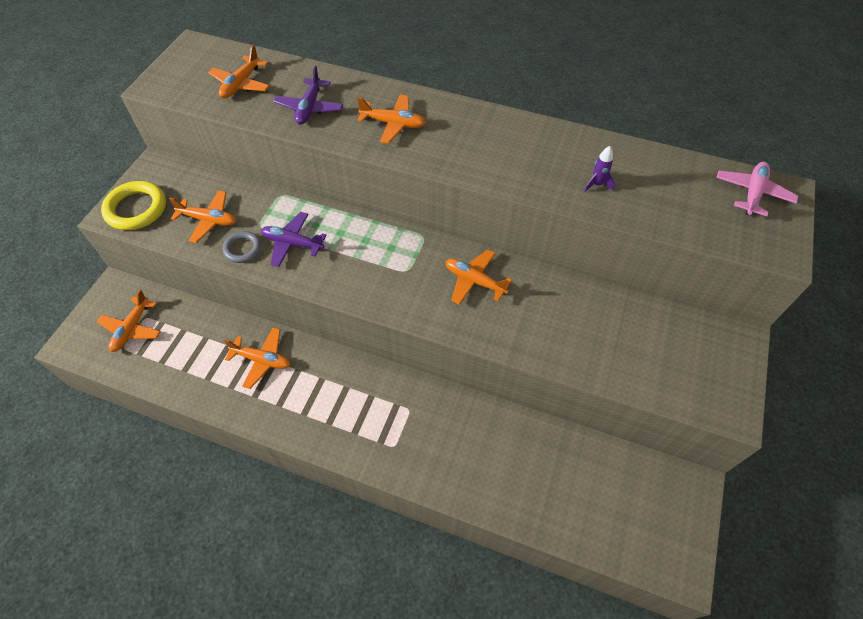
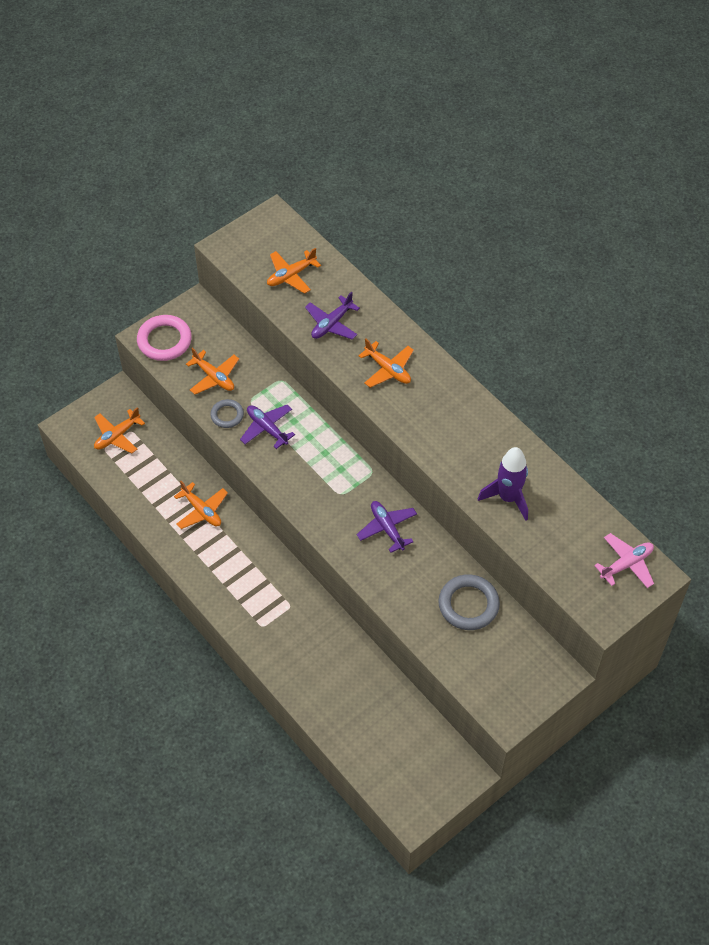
camera: 30 degrees right, 0 degrees up
(136, 209) = (164, 340): yellow ring -> pink ring
(474, 281) = (387, 528): orange plane -> purple plane
(596, 184) = (508, 498): purple rocket -> purple rocket, size x2.07
(604, 315) = (468, 604): none -> grey ring

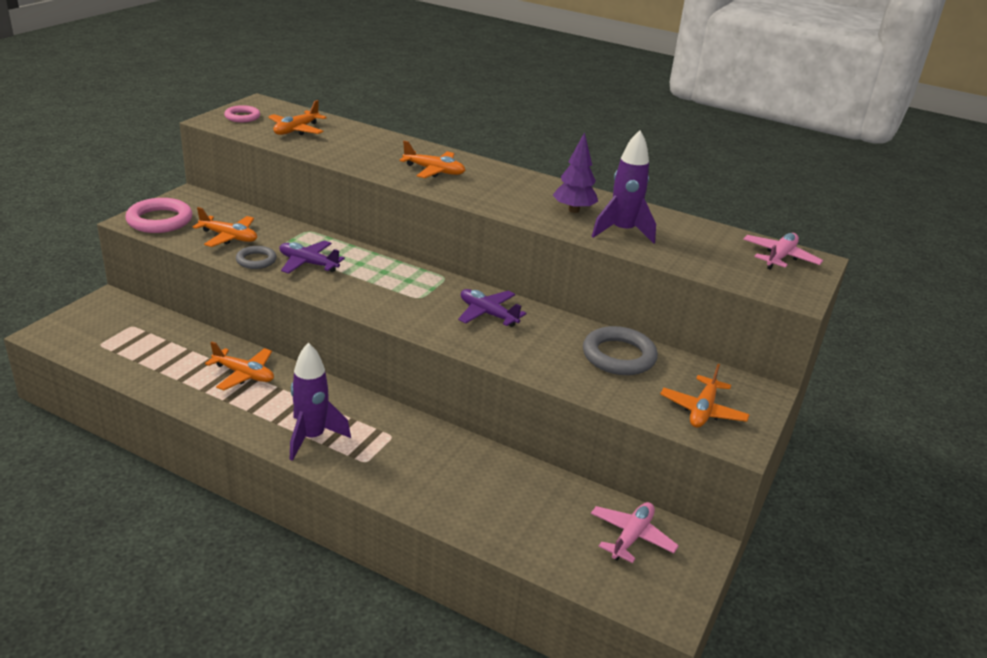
camera: 25 degrees left, 25 degrees down
(117, 436) = (114, 332): orange plane -> orange plane (702, 410)
(232, 592) = (312, 437): none -> purple rocket
(250, 243) = (242, 117): none -> pink ring
(332, 324) = (356, 151): purple plane -> none
(421, 750) = (631, 537): none -> pink plane
(482, 456) = (573, 210): none -> purple tree

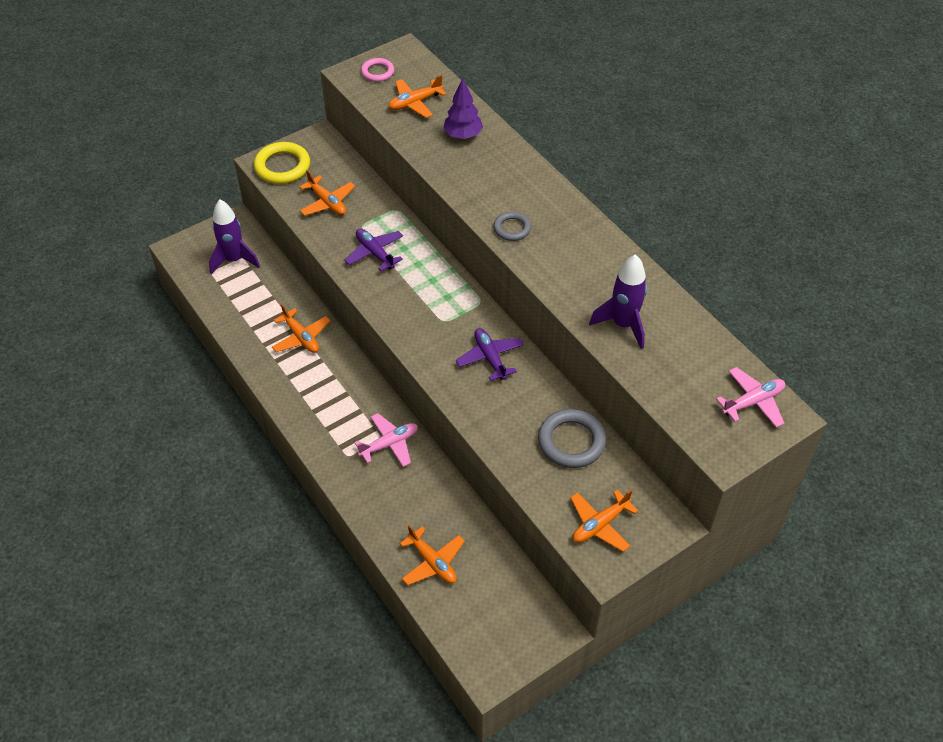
camera: 30 degrees right, 20 degrees up
(160, 220) = (282, 166): pink ring -> yellow ring
(256, 260) = (335, 238): grey ring -> grey ring (512, 228)
(312, 437) = (320, 419): purple rocket -> purple rocket (234, 260)
(434, 171) = (505, 193): orange plane -> orange plane (432, 562)
(573, 210) = (598, 282): purple tree -> purple tree (463, 135)
(631, 537) = (506, 600): pink plane -> pink plane (389, 444)

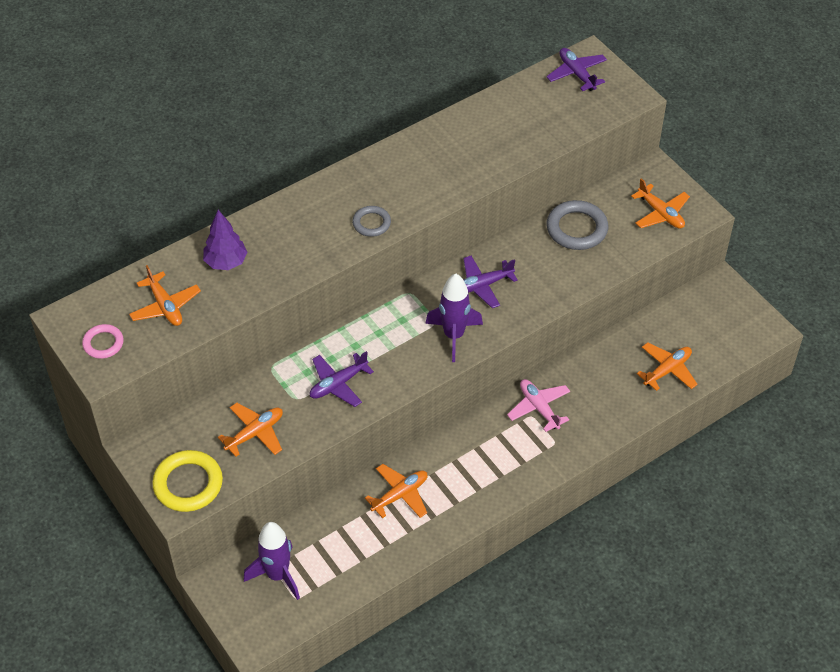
camera: 90 degrees left, 0 degrees up
(623, 325) = (496, 148): purple rocket -> purple rocket (453, 335)
(752, 402) = (577, 74): pink plane -> purple plane

